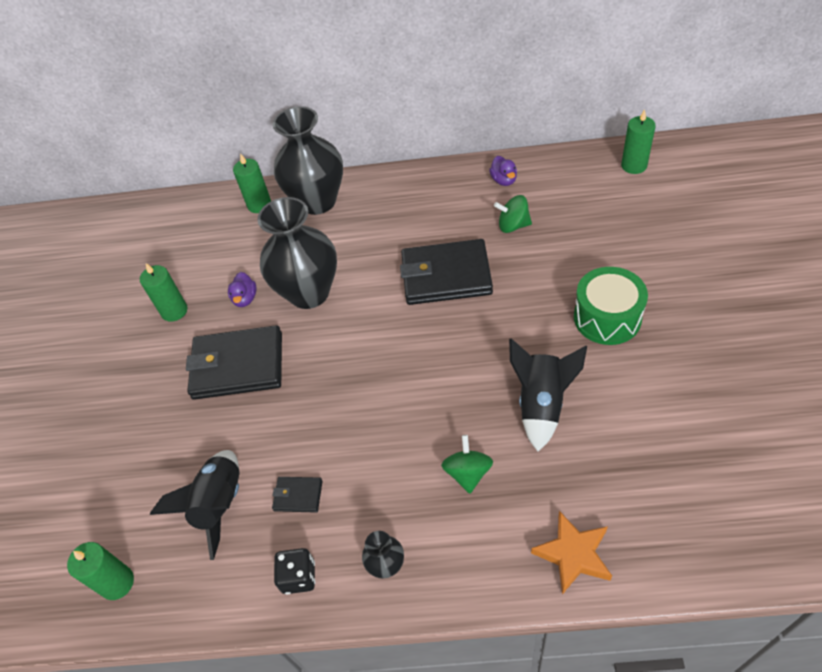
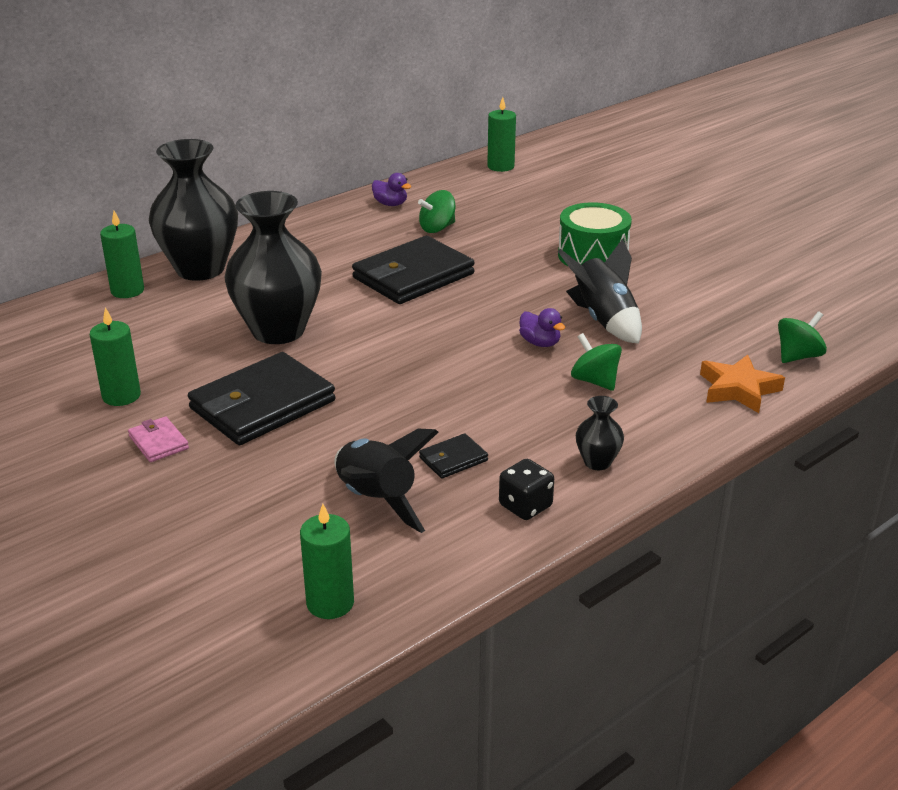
camera: 45 degrees left, 20 degrees down
(157, 368) = (158, 442): none -> pink wallet
(245, 298) = (204, 358): purple duck -> purple duck (540, 343)
(668, 546) = (798, 356): none -> green spinning top

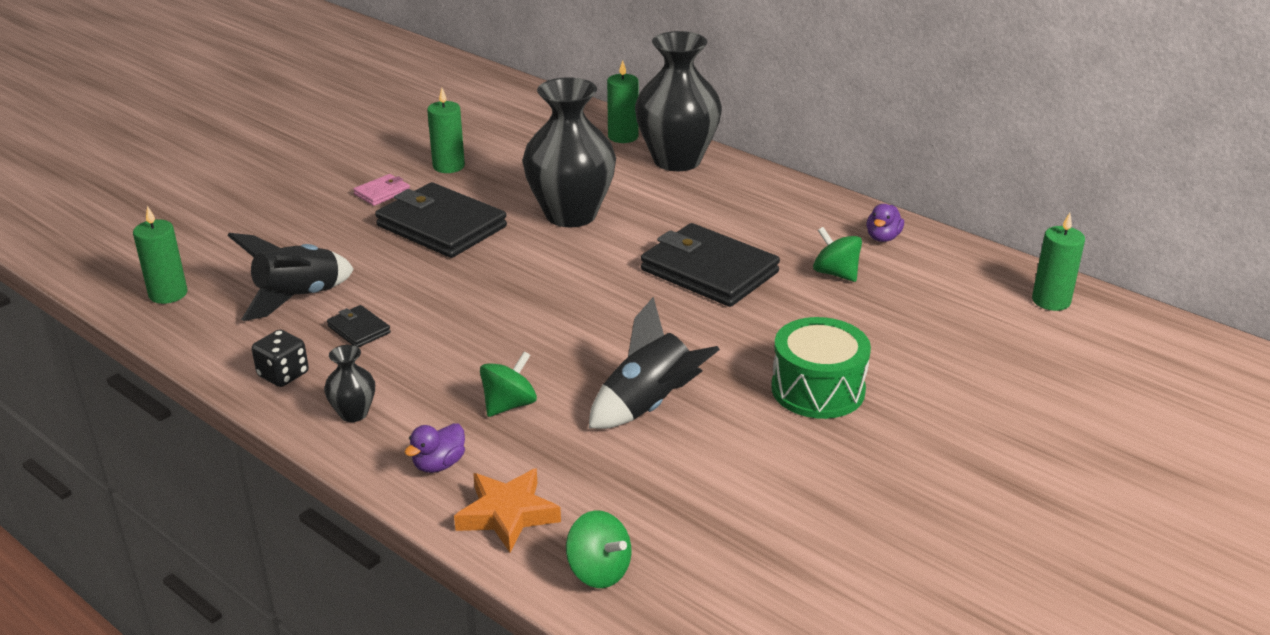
camera: 80 degrees right, 0 degrees up
(540, 343) = (584, 363): purple duck -> purple duck (439, 464)

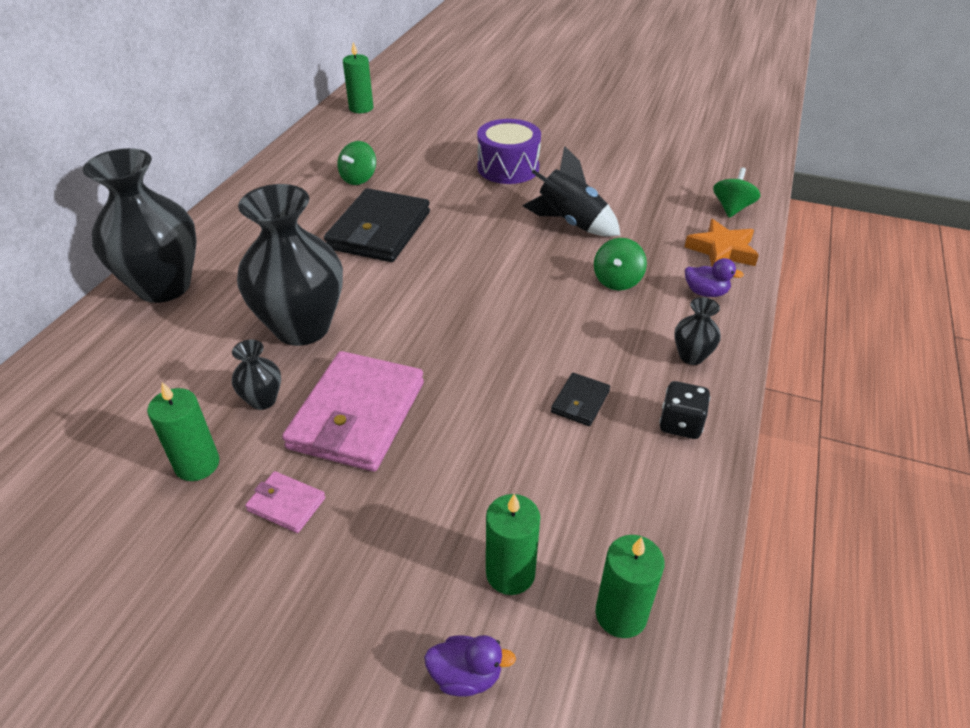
camera: 110 degrees left, 10 degrees up
(298, 298) = (555, 475): black rocket -> none
(441, 226) = (357, 415): black wallet -> pink wallet
(492, 192) = (263, 400): none -> black vase
(509, 405) = (617, 281): green spinning top -> green spinning top turned 90 degrees counterclockwise
(623, 137) = (101, 336): green candle -> green candle (510, 573)
(818, 389) = (508, 168): green drum -> purple drum
(883, 237) = (296, 167): purple duck -> purple duck (466, 675)

